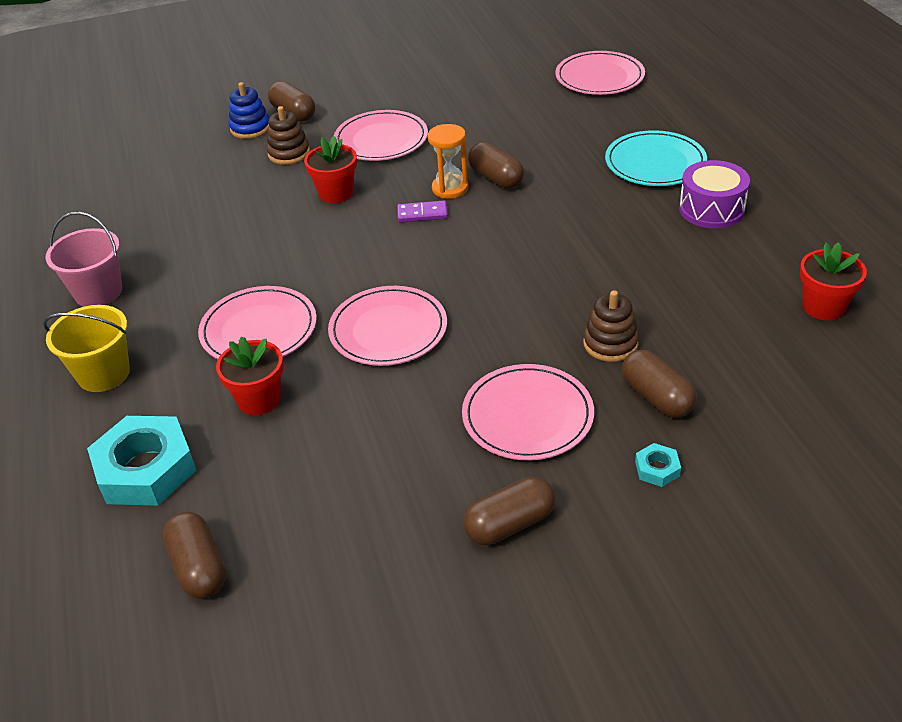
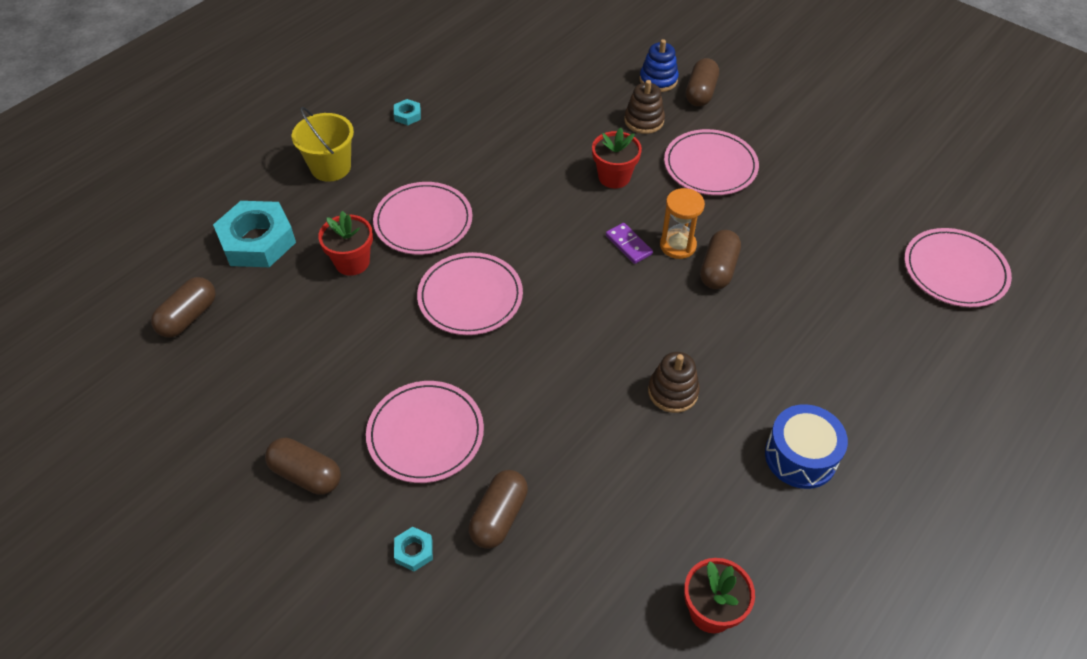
camera: 55 degrees right, 10 degrees up
(98, 292) = (407, 115): pink bucket -> turquoise nut
(610, 343) = (546, 454): brown stacking toy -> brown stacking toy (673, 392)
(655, 163) = (841, 379): turquoise plate -> none
(711, 209) = (800, 456): purple drum -> blue drum

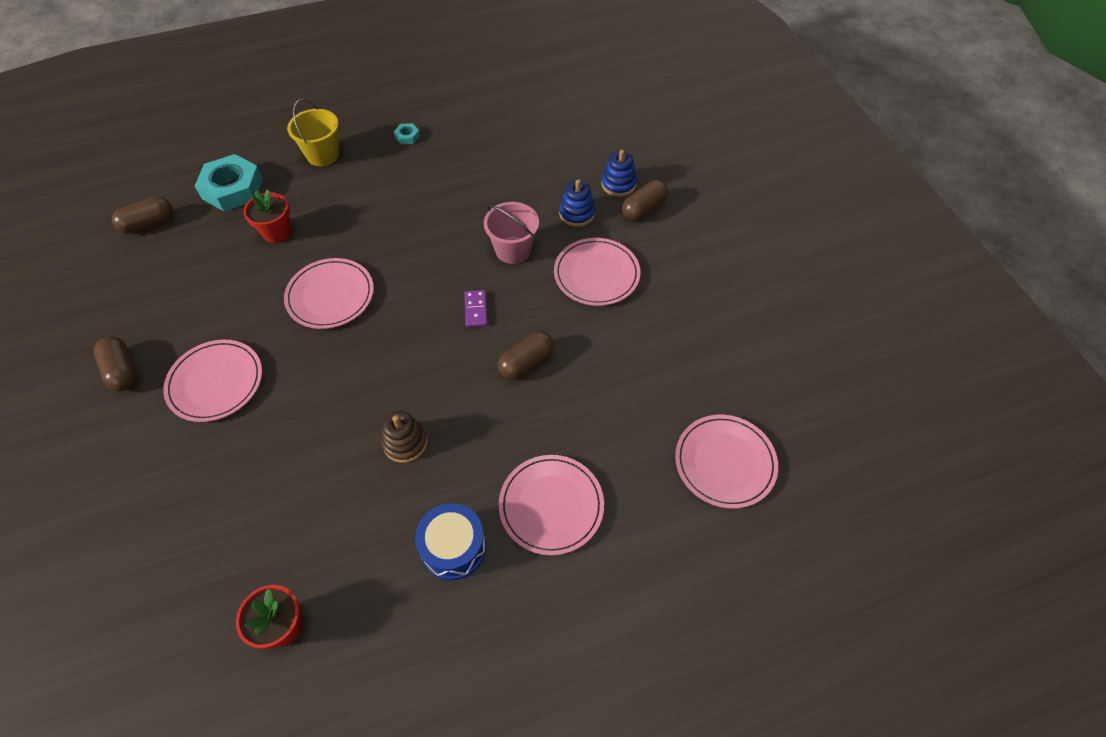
camera: 30 degrees right, 5 degrees up
(414, 551) = (137, 462): turquoise nut -> none
(423, 221) = (348, 223): pink plate -> pink plate (551, 505)
(499, 517) = (208, 469): brown capsule -> none
(614, 177) = (513, 250): red flower pot -> pink bucket
(644, 120) = (577, 213): brown stacking toy -> blue stacking toy
(678, 245) = (512, 328): orange hourglass -> none

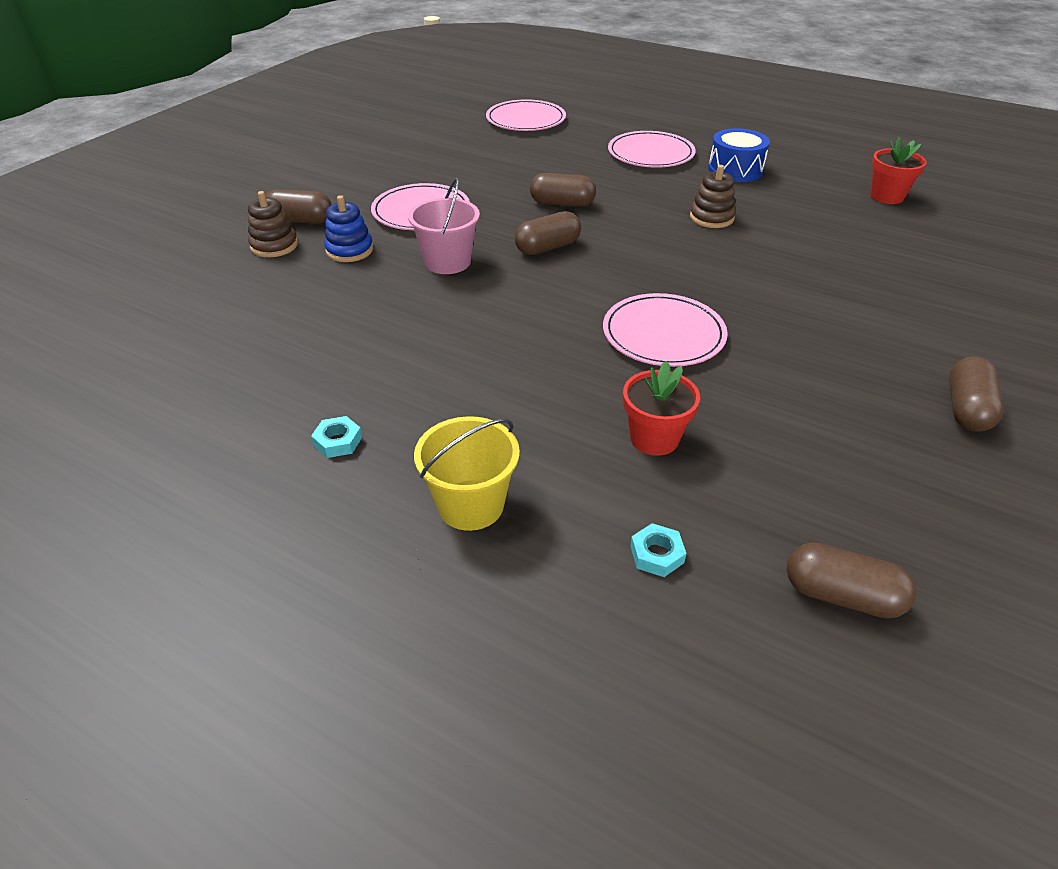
camera: 130 degrees left, 15 degrees down
(215, 382) = (853, 338): pink plate -> none
(232, 189) = (656, 554): turquoise nut -> turquoise nut, size x0.43
(476, 310) = (547, 247): purple domino -> brown capsule
(618, 184) = (274, 246): blue stacking toy -> brown stacking toy

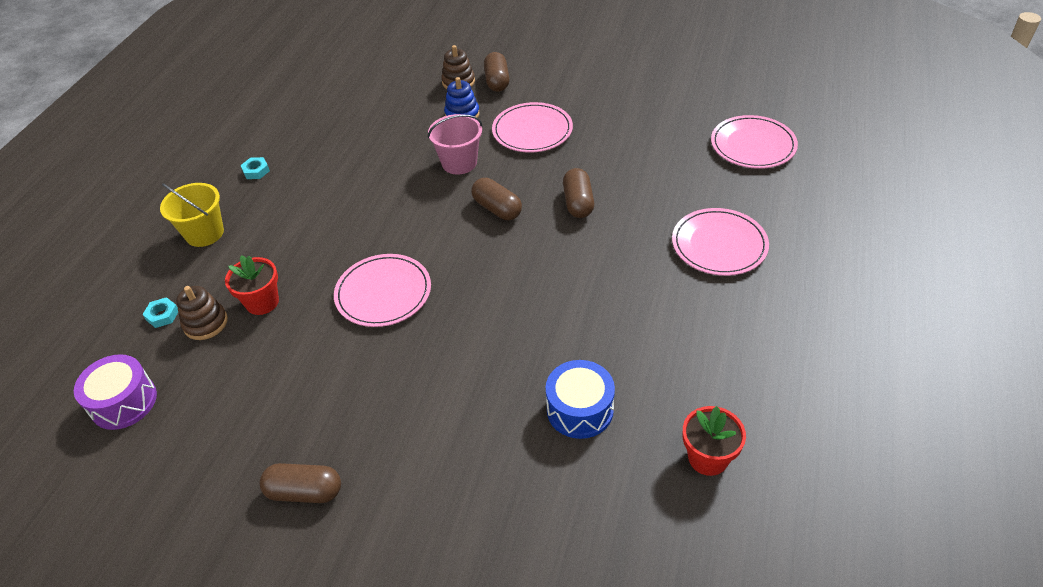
camera: 80 degrees right, 5 degrees up
(711, 218) = (590, 305): brown stacking toy -> brown stacking toy (205, 323)
(735, 170) = (713, 315): blue drum -> blue drum (580, 409)
(842, 595) = (124, 402): brown capsule -> purple drum

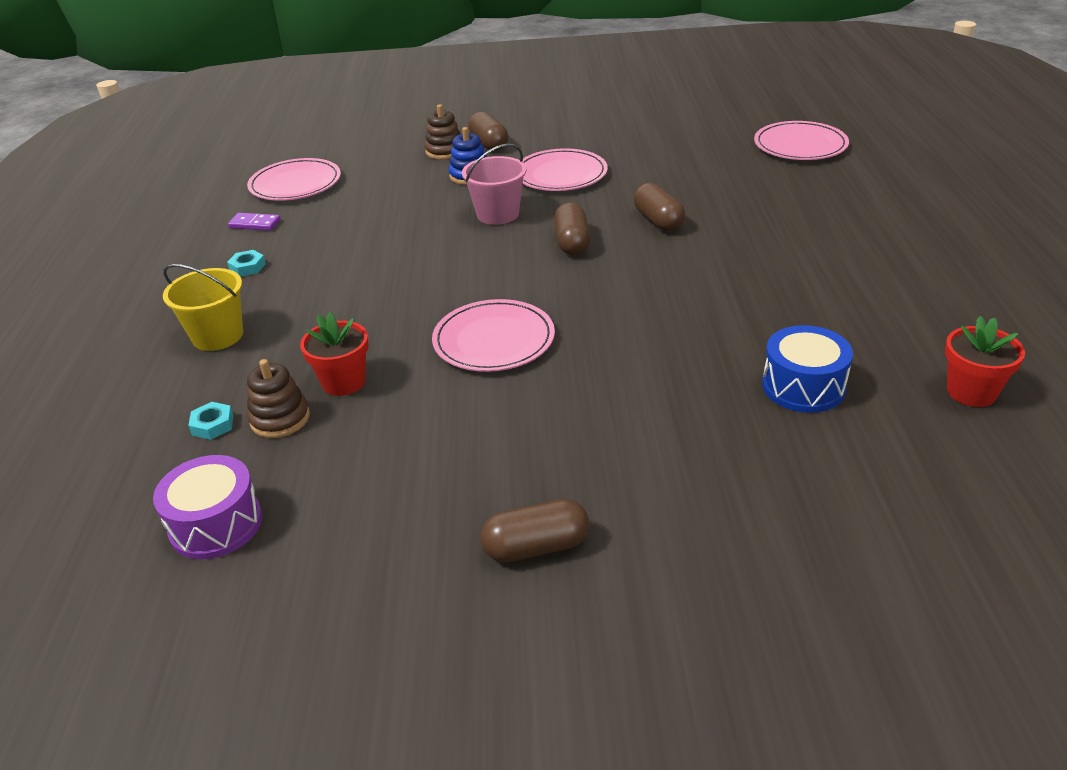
camera: 20 degrees left, 10 degrees down
(282, 127) = (255, 224): none -> purple domino
(497, 209) = (572, 242): brown capsule -> brown capsule turned 60 degrees clockwise
(719, 245) = (833, 224): pink plate -> pink plate (295, 184)

